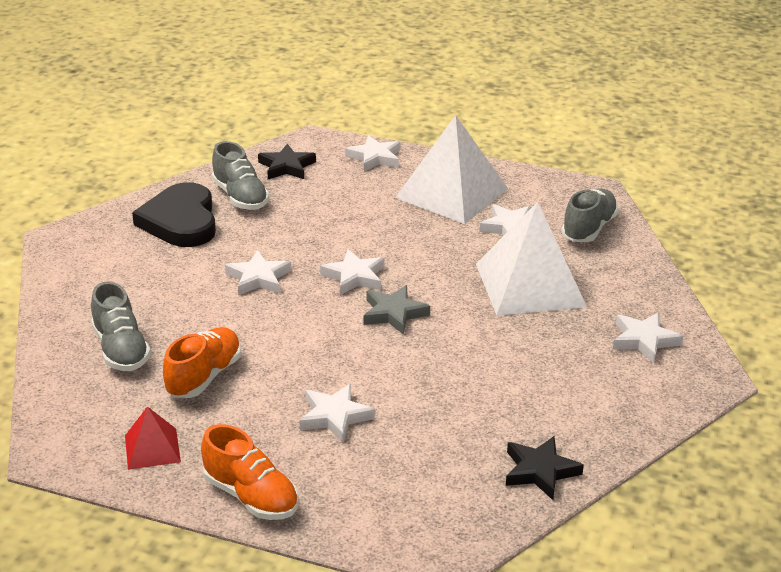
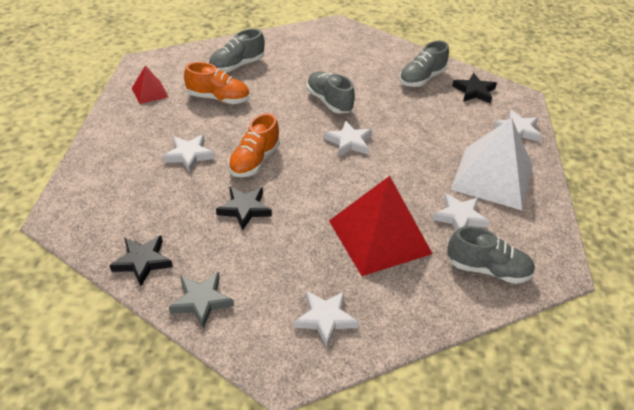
camera: 75 degrees right, 10 degrees up
(180, 221) = (379, 61): black heart -> none
(251, 496) = (110, 134): orange shoe -> orange shoe (254, 161)
(258, 278) = (329, 101): white star -> grey shoe
(394, 313) = (311, 166): grey star -> grey star (201, 301)
(461, 377) = (244, 209): none -> black star
(530, 285) = (379, 237): white pyramid -> red pyramid

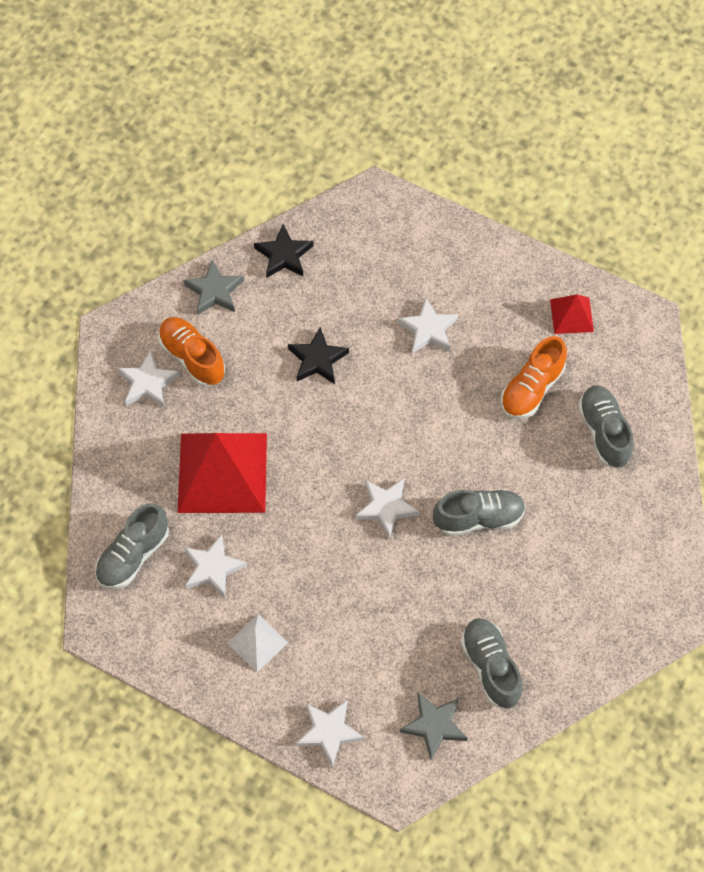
camera: 115 degrees right, 20 degrees up
(254, 161) = (392, 392): orange shoe -> orange shoe (192, 358)
(474, 91) = (434, 725): black star -> grey star
(492, 177) = (257, 642): white pyramid -> white pyramid, size x0.48

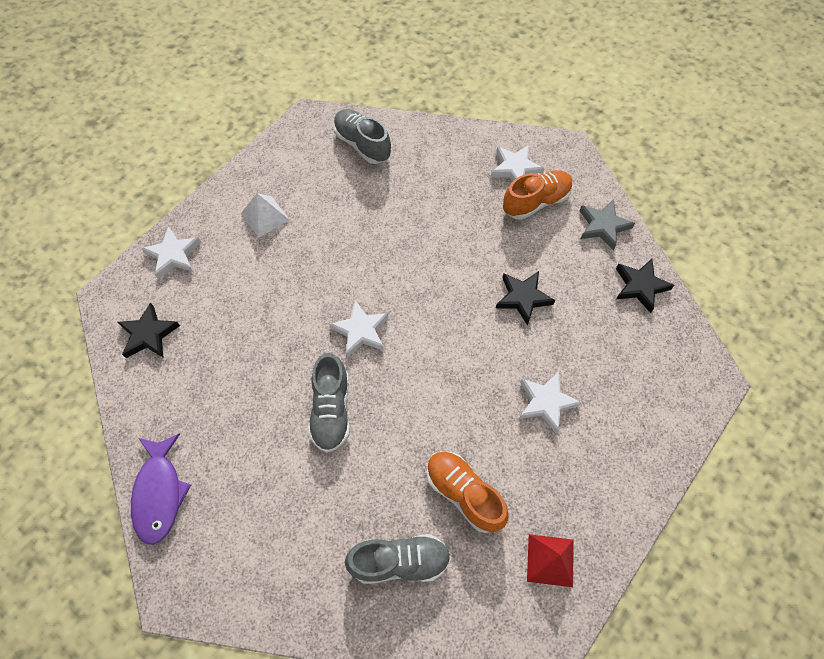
camera: 100 degrees right, 0 degrees up
(213, 568) = (337, 194): white star -> none
(222, 472) = (422, 210): red pyramid -> none
(434, 725) = (149, 334): grey star -> black star
(490, 667) = (184, 391): grey shoe -> none
(598, 656) = (159, 493): none -> purple fish

